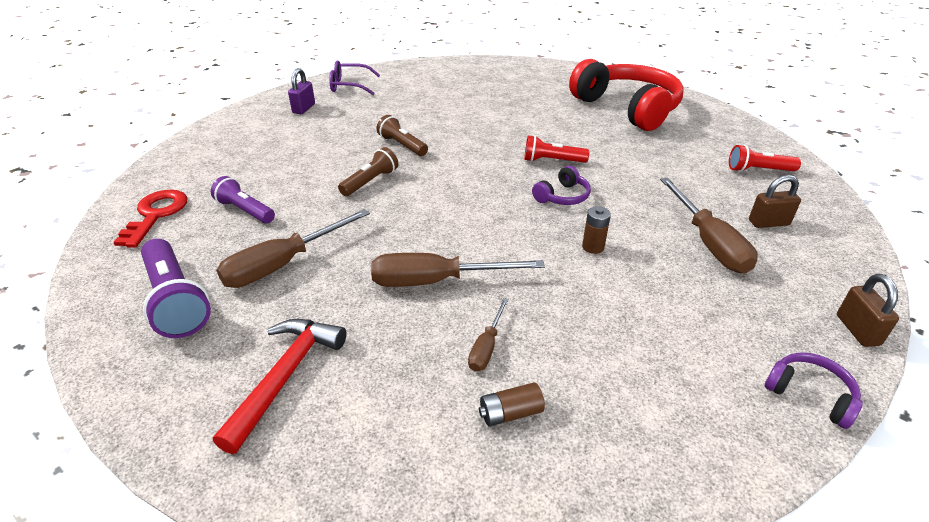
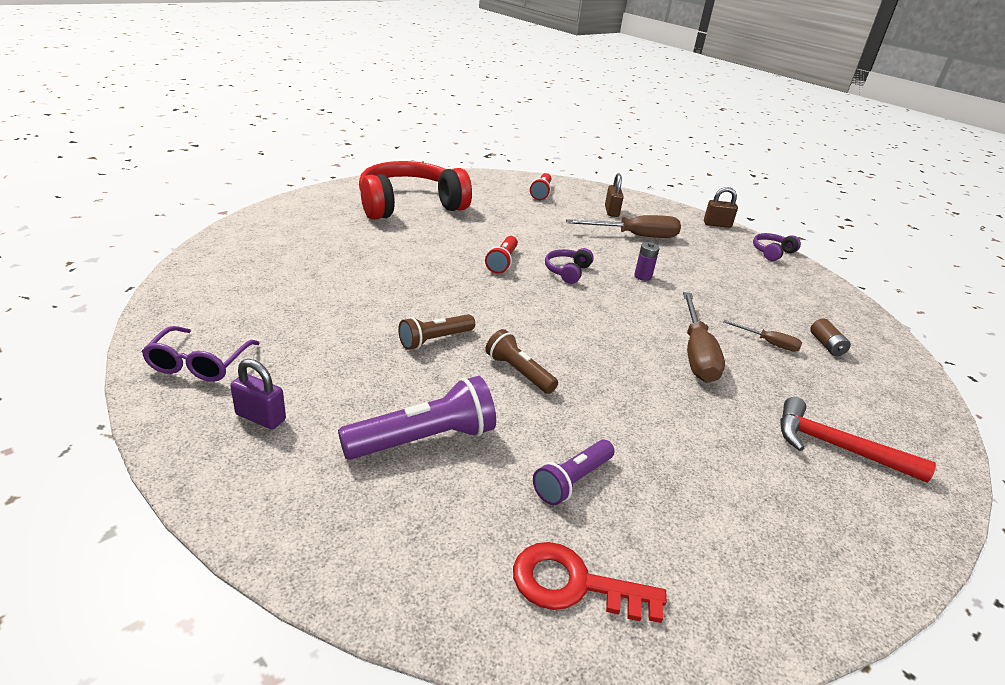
camera: 85 degrees left, 5 degrees down
(176, 300) = (760, 535): purple flashlight -> purple flashlight (423, 439)
(283, 264) = (683, 446): brown screwdriver -> none
(562, 196) = (567, 271): purple headphones -> purple headphones turned 120 degrees counterclockwise
(593, 247) = (643, 276): brown battery -> purple battery

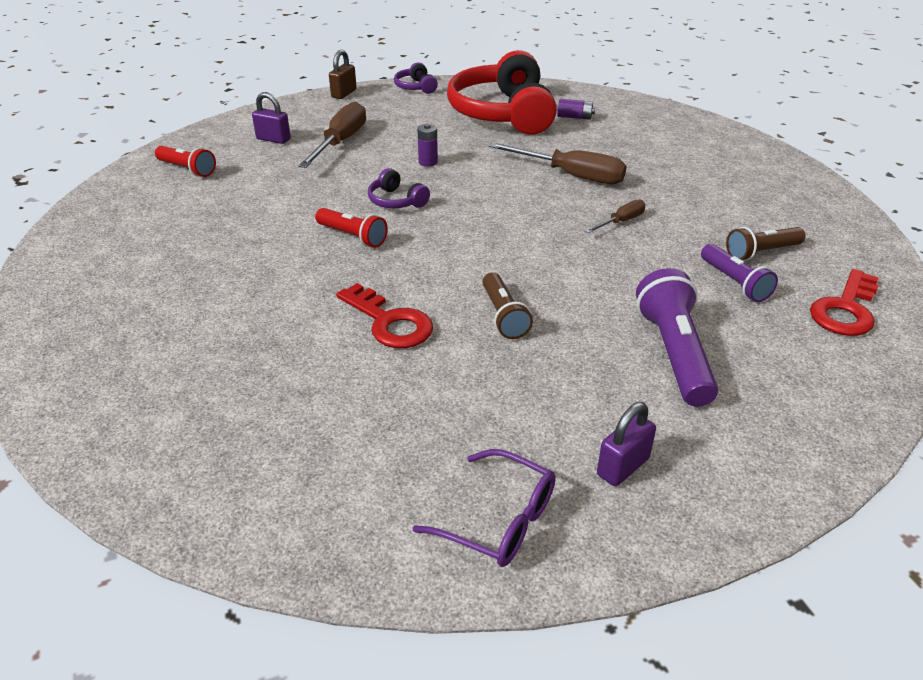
camera: 65 degrees left, 5 degrees up
(402, 292) = (389, 322): none -> red key
(410, 205) = (144, 276): red headphones -> red headphones (503, 113)
(518, 372) = (577, 275): brown flashlight -> brown flashlight (761, 252)
(611, 211) = (273, 139): brown padlock -> purple padlock
(769, 343) = (565, 139): brown screwdriver -> brown screwdriver (621, 222)
(826, 345) = (574, 117): brown battery -> purple battery
(836, 447) = (702, 159): red hammer -> none

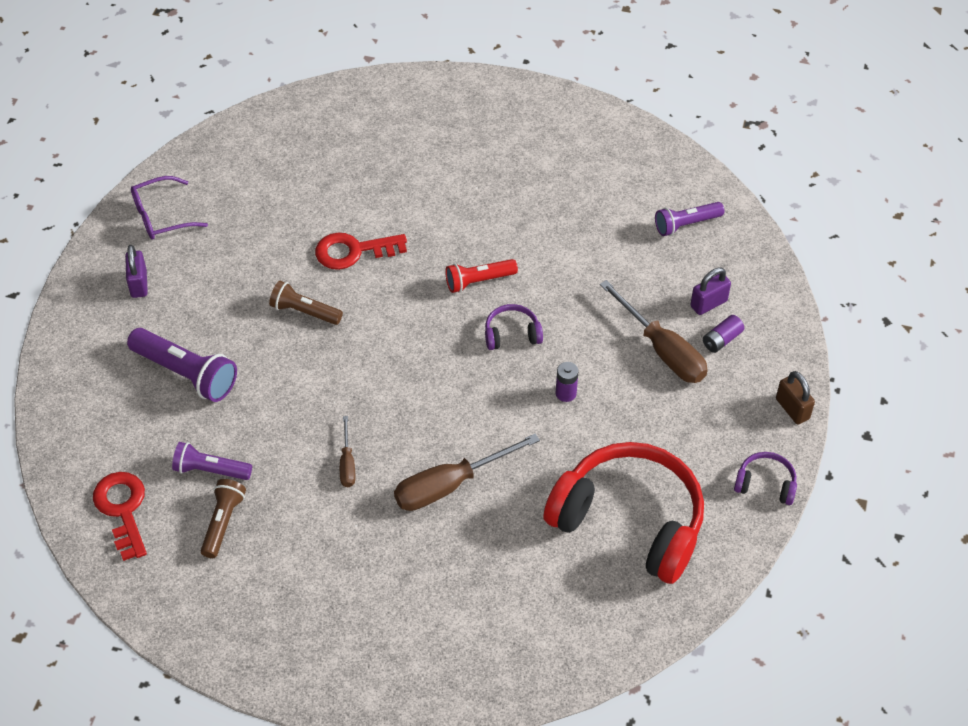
camera: 125 degrees right, 15 degrees up
(187, 169) = (686, 224): red flashlight -> purple flashlight
(574, 117) = (569, 581): purple battery -> purple battery (722, 340)

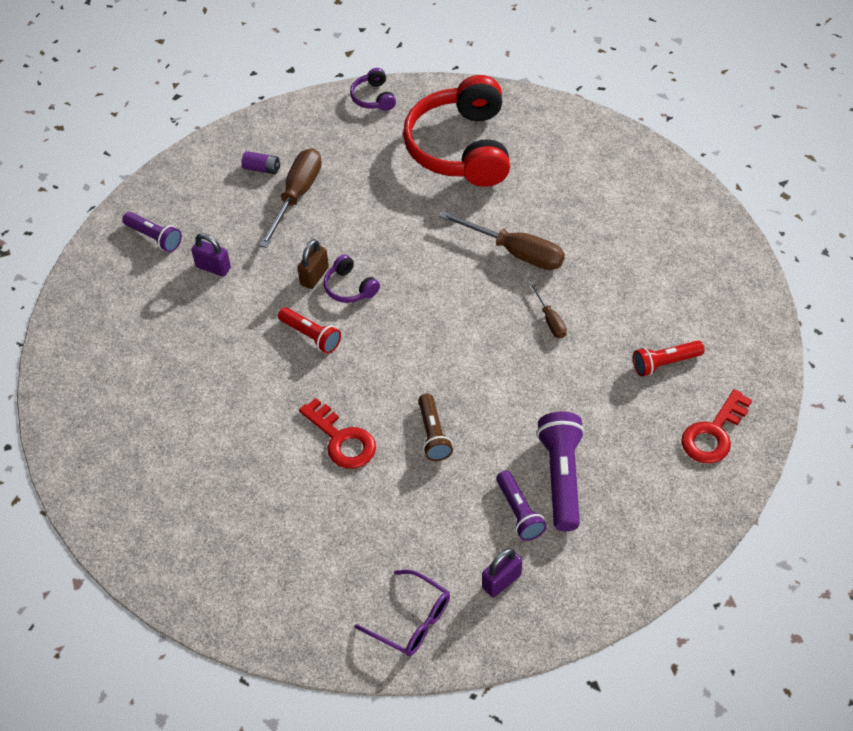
camera: 120 degrees left, 0 degrees up
(210, 470) = (631, 400): purple flashlight -> purple flashlight (519, 512)
(223, 523) = (665, 363): brown flashlight -> red flashlight
(347, 463) = (550, 320): brown screwdriver -> brown screwdriver turned 105 degrees clockwise
(566, 393) = (381, 229): purple battery -> none
(708, 303) = (231, 190): purple padlock -> purple padlock (213, 267)
(792, 409) = (298, 109): brown padlock -> brown padlock (314, 276)

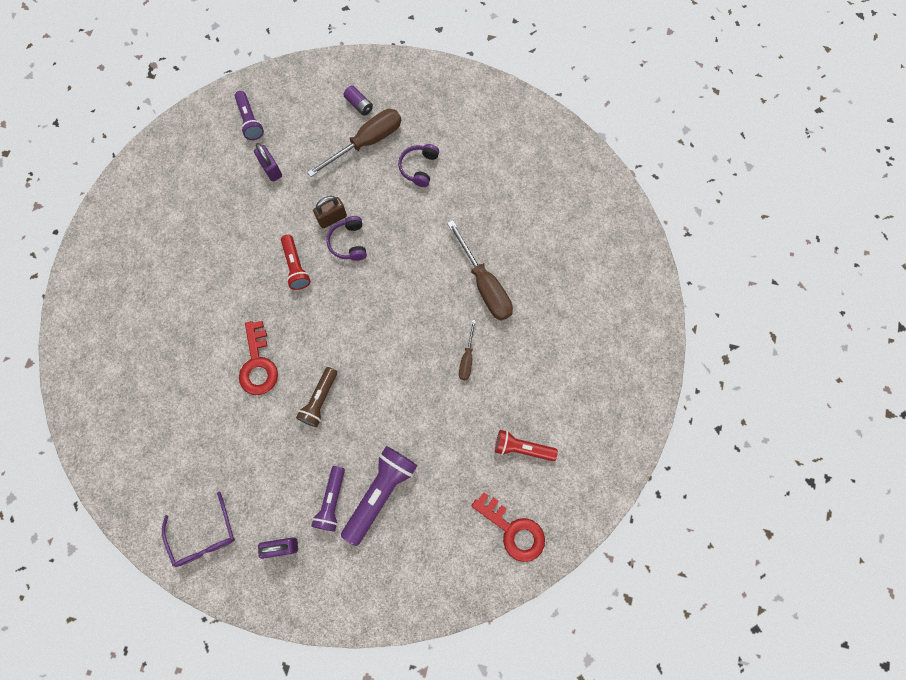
camera: 30 degrees right, 20 degrees up
(373, 97) = (479, 88): purple headphones -> purple headphones (419, 168)
(461, 148) = (511, 169): red headphones -> none
(713, 433) = (513, 530): red key -> red key turned 120 degrees counterclockwise

